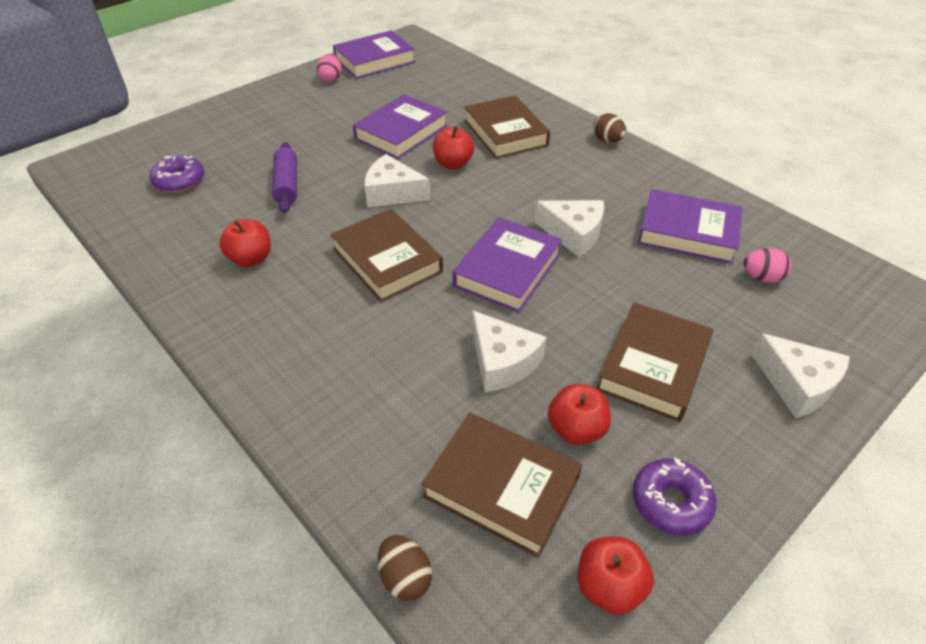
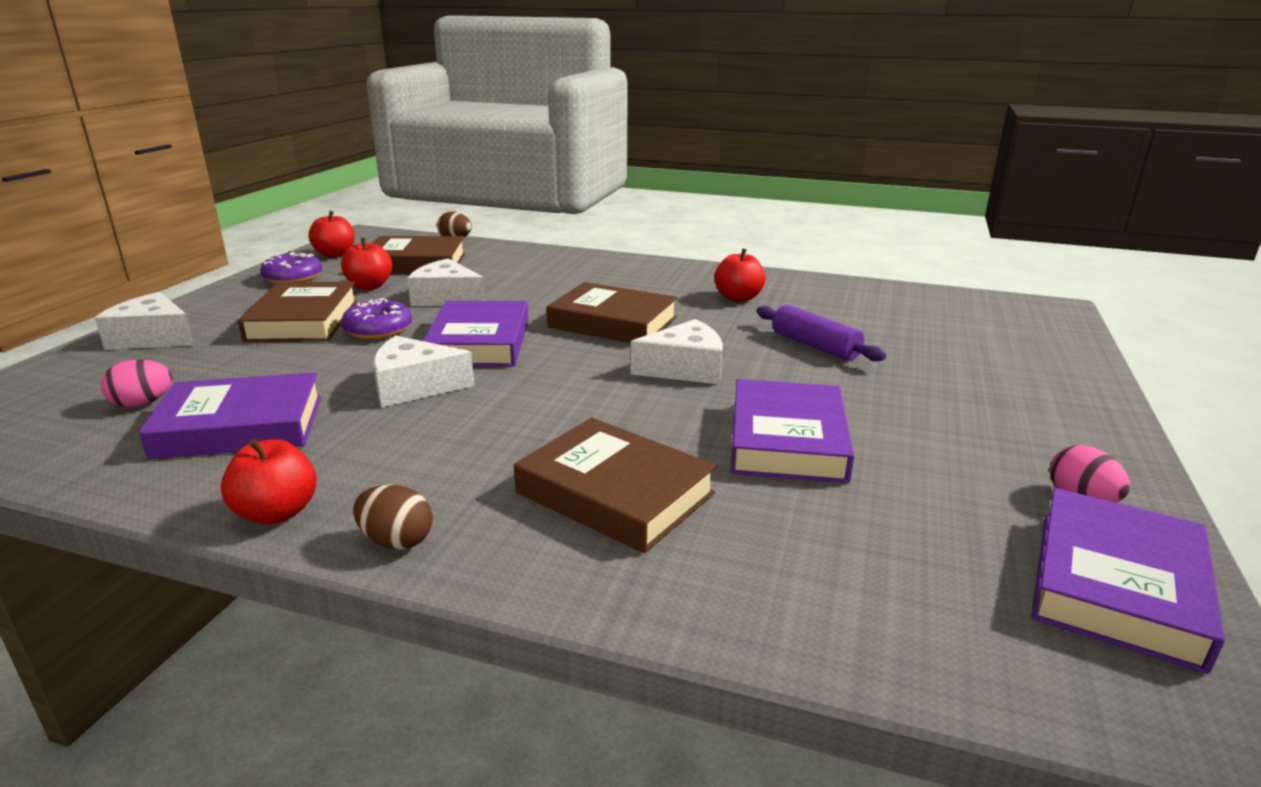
camera: 150 degrees right, 20 degrees down
(179, 181) = (926, 322): purple donut -> purple donut (378, 330)
(453, 164) = (649, 420): red apple -> red apple (277, 512)

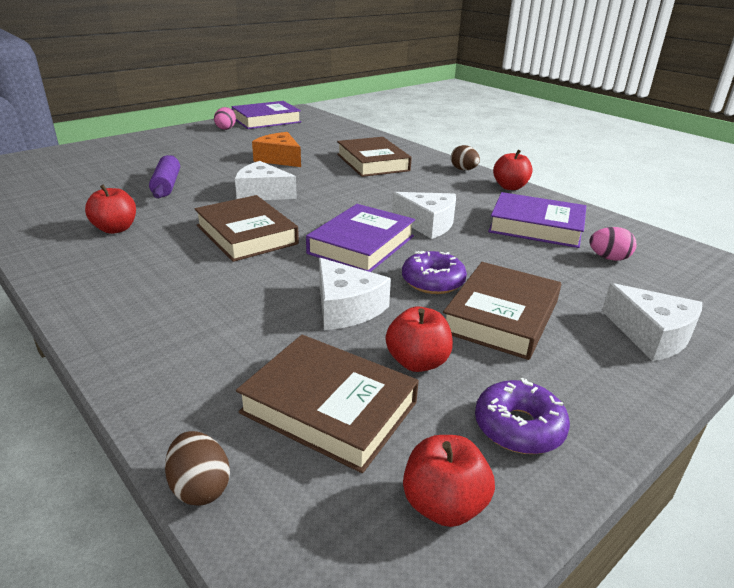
camera: 150 degrees left, 5 degrees up
(787, 440) = (279, 159): purple book -> orange cheese

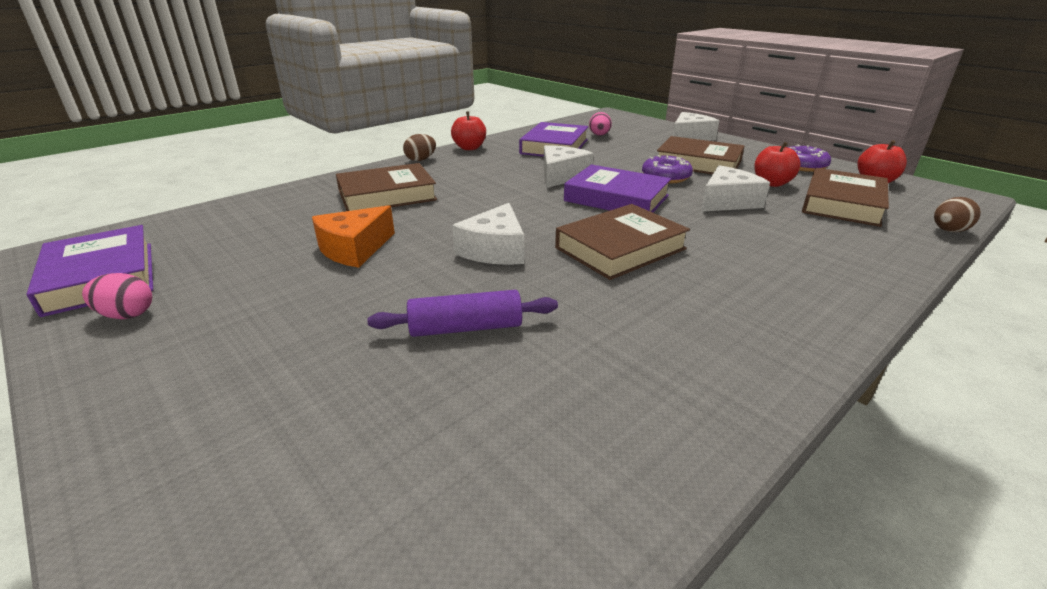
camera: 90 degrees left, 0 degrees up
(115, 229) = (647, 339): red apple -> none

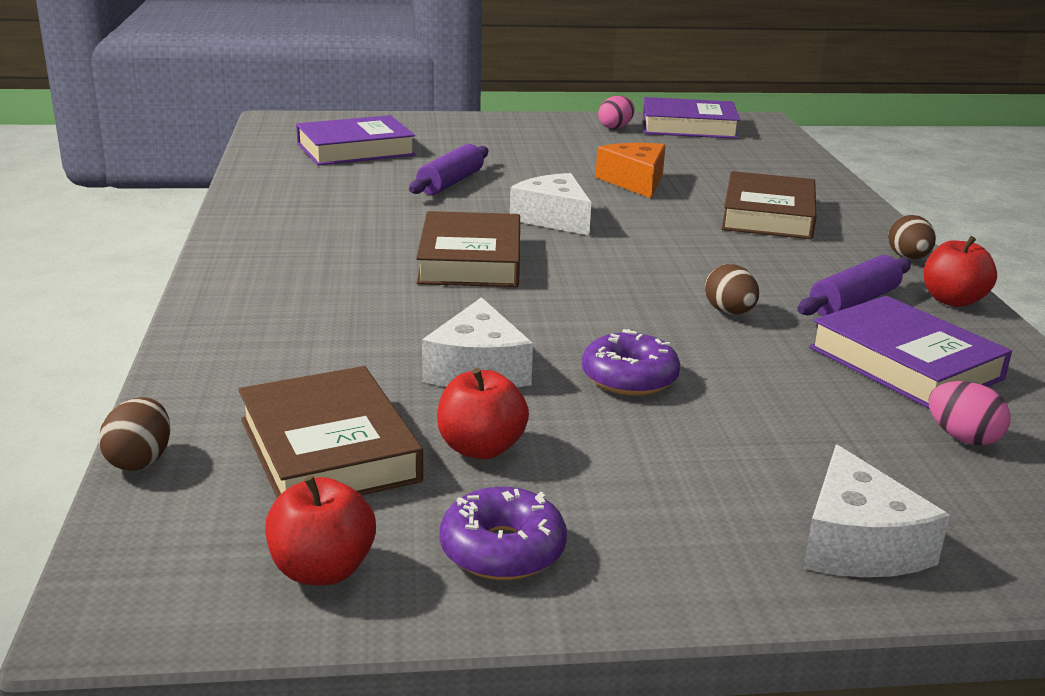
camera: 125 degrees right, 5 degrees down
(503, 160) = (853, 302): none -> purple rolling pin
(561, 176) = (729, 312): white cheese -> brown egg
(616, 198) = (597, 310): purple book -> purple book (355, 149)
(698, 163) = (662, 444): brown book -> none

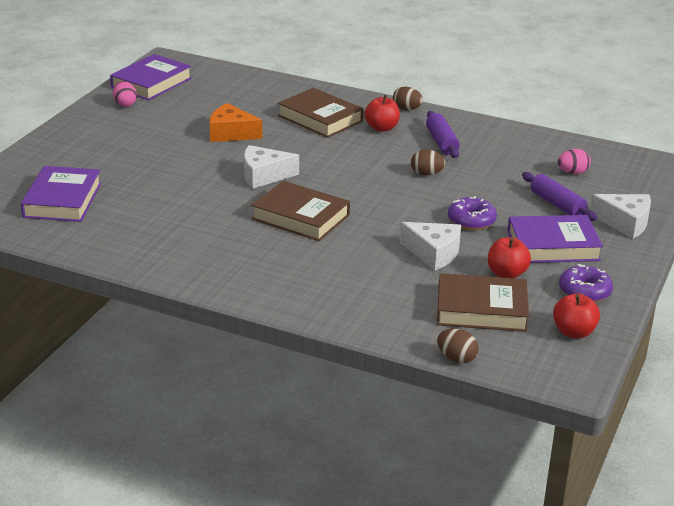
camera: 60 degrees left, 5 degrees up
(450, 183) = (169, 187): purple rolling pin -> purple rolling pin (557, 205)
(905, 363) = (507, 157): purple book -> purple book (553, 245)
(952, 300) = (459, 121): red apple -> red apple (381, 128)

